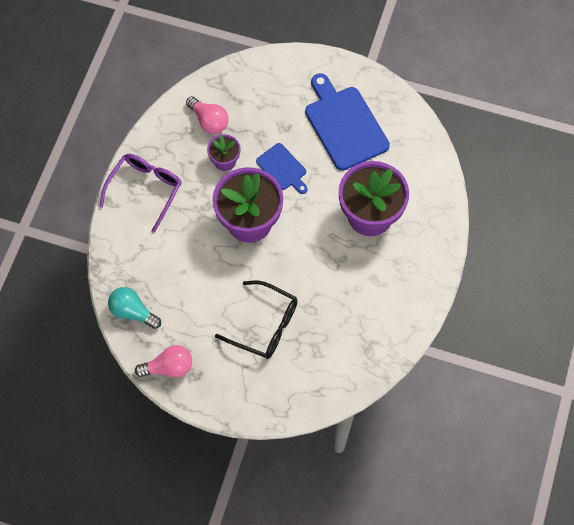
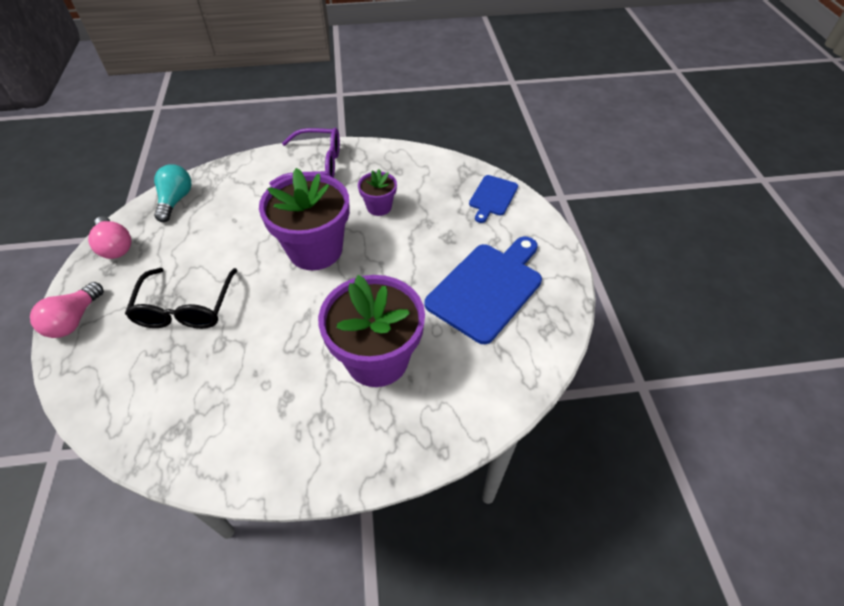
camera: 65 degrees right, 15 degrees down
(209, 121) = (418, 181): pink light bulb -> pink light bulb (74, 320)
(282, 168) = (396, 254): blue cutting board -> blue cutting board (492, 197)

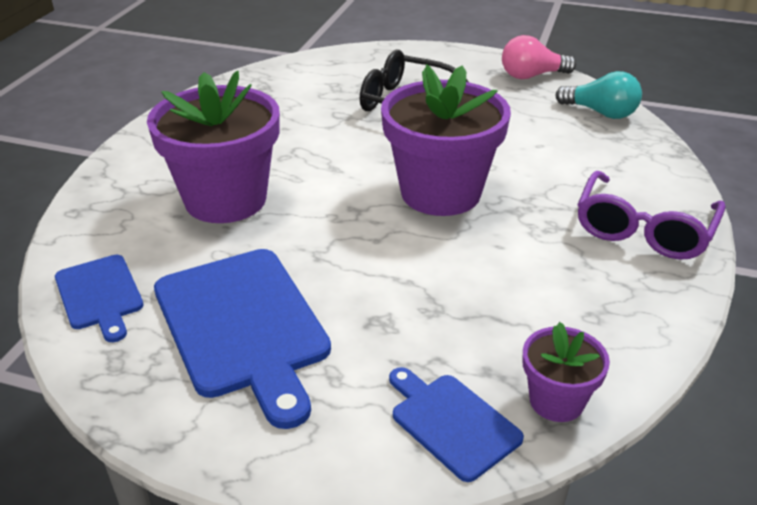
camera: 115 degrees right, 15 degrees down
(74, 320) = (435, 55): pink light bulb -> none
(379, 207) = (501, 268): purple flower pot -> purple flower pot (556, 401)
(510, 370) = (100, 295): none -> blue cutting board

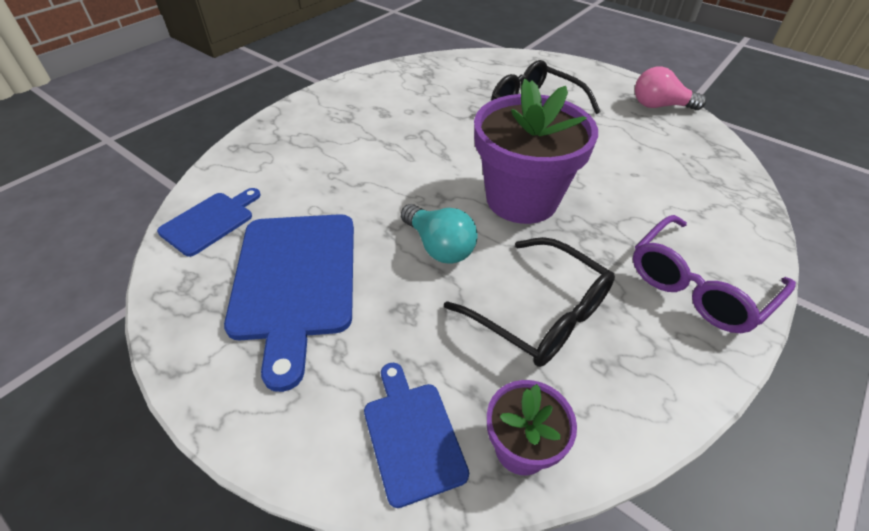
camera: 20 degrees right, 10 degrees up
(100, 295) = (210, 221): blue cutting board -> blue cutting board turned 135 degrees counterclockwise
(225, 200) = (346, 163): purple flower pot -> none
(513, 289) = (539, 312): none -> black glasses
(601, 113) = (709, 155): turquoise light bulb -> turquoise light bulb (439, 246)

